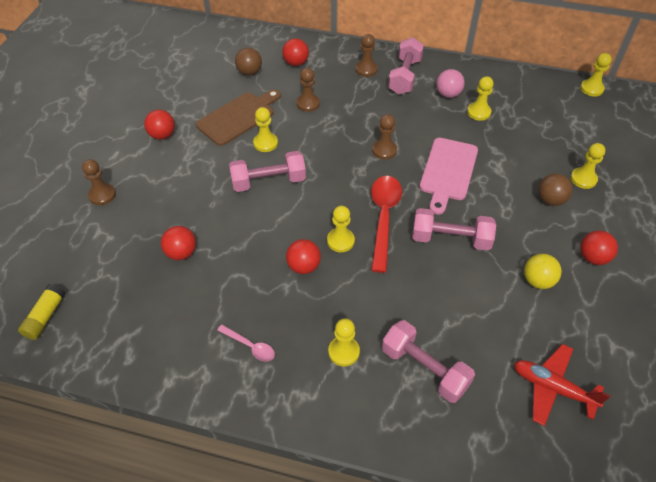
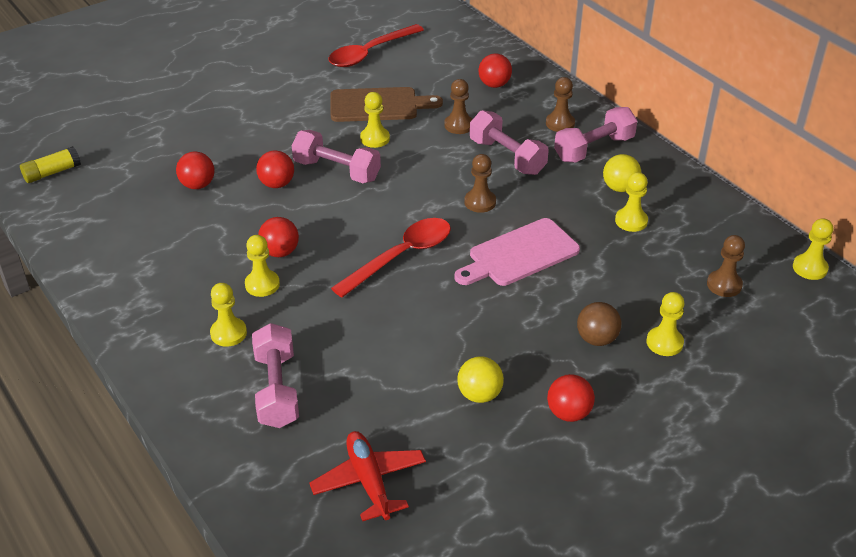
camera: 40 degrees right, 10 degrees down
(102, 195) = (192, 109): brown pawn -> brown pawn (724, 285)
(162, 135) = (294, 88): red ball -> red ball (277, 184)
(185, 81) = (370, 53): none -> red spoon
(249, 72) = (438, 72): brown ball -> none
(250, 346) = (163, 282): pink spoon -> none
(340, 241) = (337, 251): yellow pawn -> yellow pawn (262, 284)
(448, 94) = (619, 188): pink ball -> yellow ball
(450, 239) = (441, 310): pink dumbbell -> pink dumbbell (507, 157)

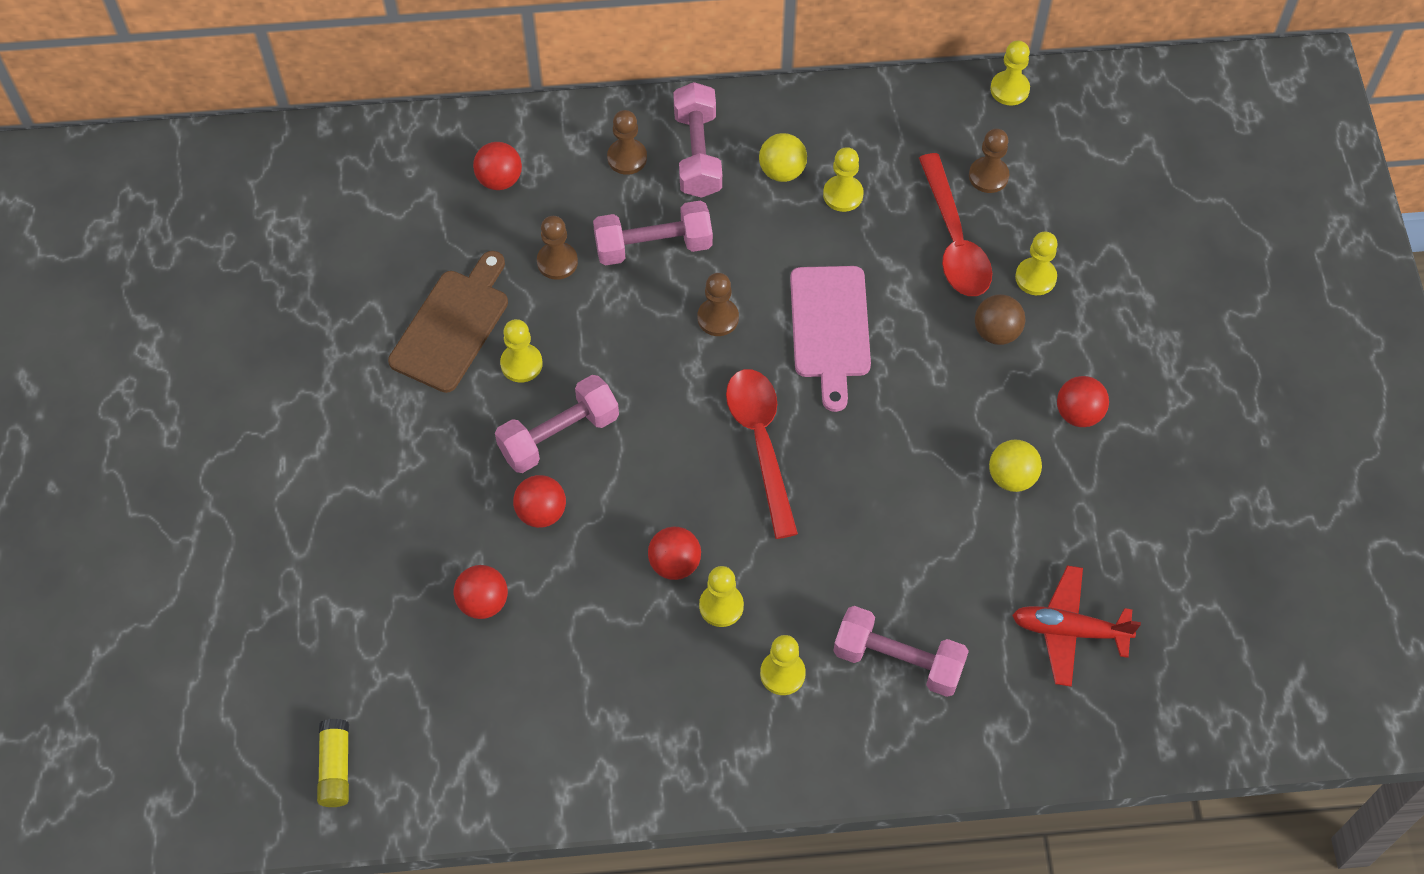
camera: 60 degrees left, 20 degrees up
(370, 53) = (323, 277): red spoon -> red spoon (954, 240)

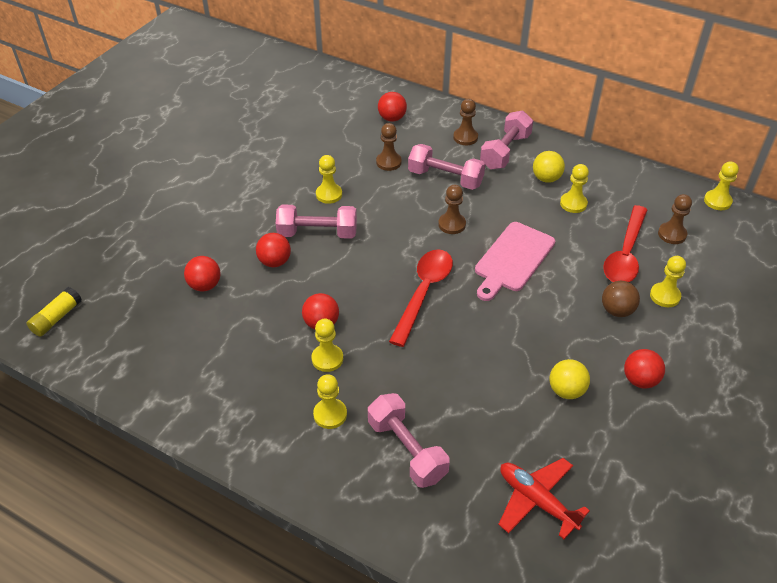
camera: 35 degrees right, 15 degrees down
(453, 326) = (311, 163): brown cutting board -> none

